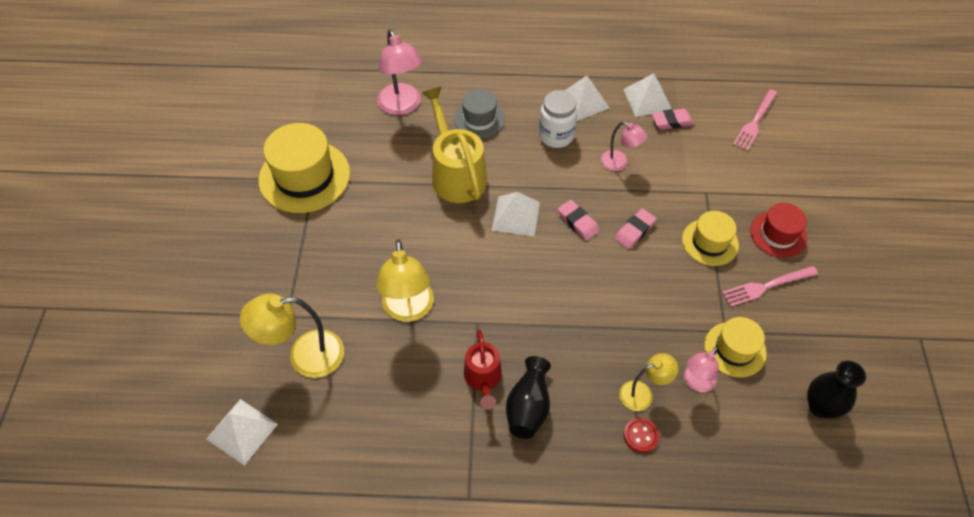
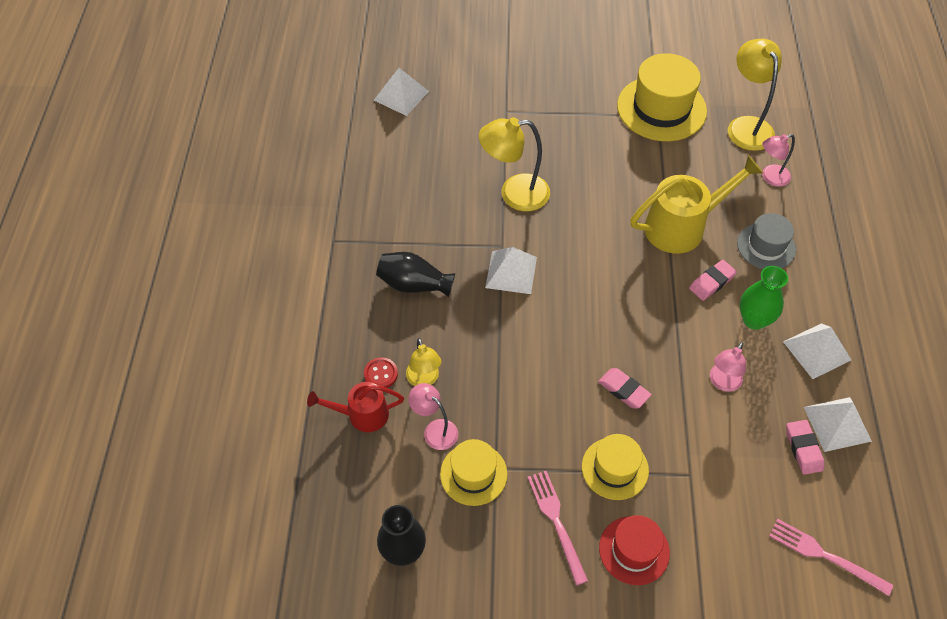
camera: 90 degrees right, 0 degrees up
(305, 356) = (466, 126): yellow lamp -> yellow lamp (746, 126)
(402, 106) = (770, 177): pink lamp -> pink lamp, size x0.60
(483, 379) = (443, 250): red watering can -> red watering can (362, 415)
(516, 216) = (632, 278): white pyramid -> white pyramid (511, 272)
(556, 136) = (754, 320): white jar -> green vase
(578, 222) = (630, 335): pink eraser -> pink eraser (712, 282)

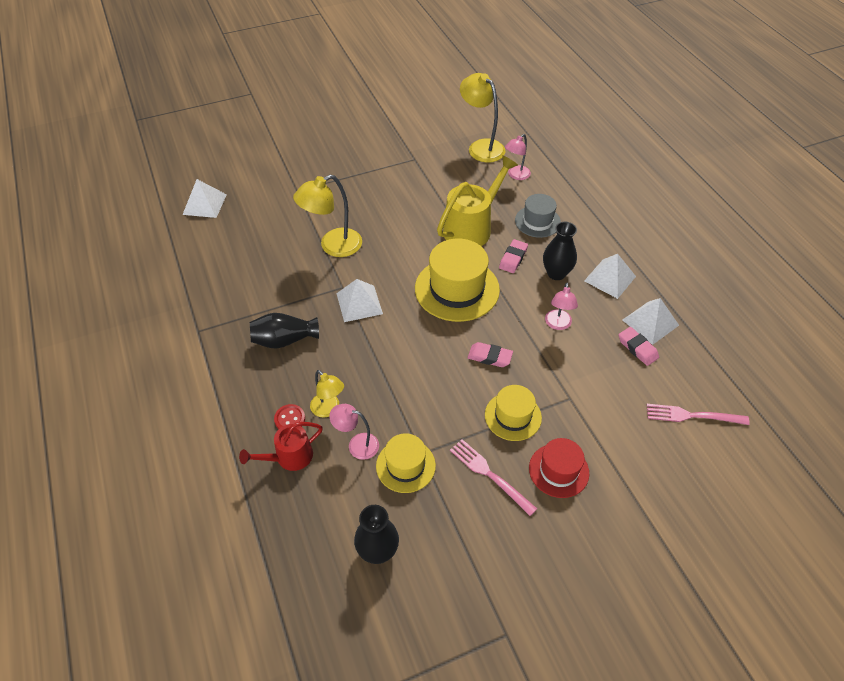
camera: 25 degrees left, 5 degrees down
(661, 108) = (414, 153): yellow hat -> yellow hat (457, 289)
(754, 320) = (556, 273): green vase -> black vase

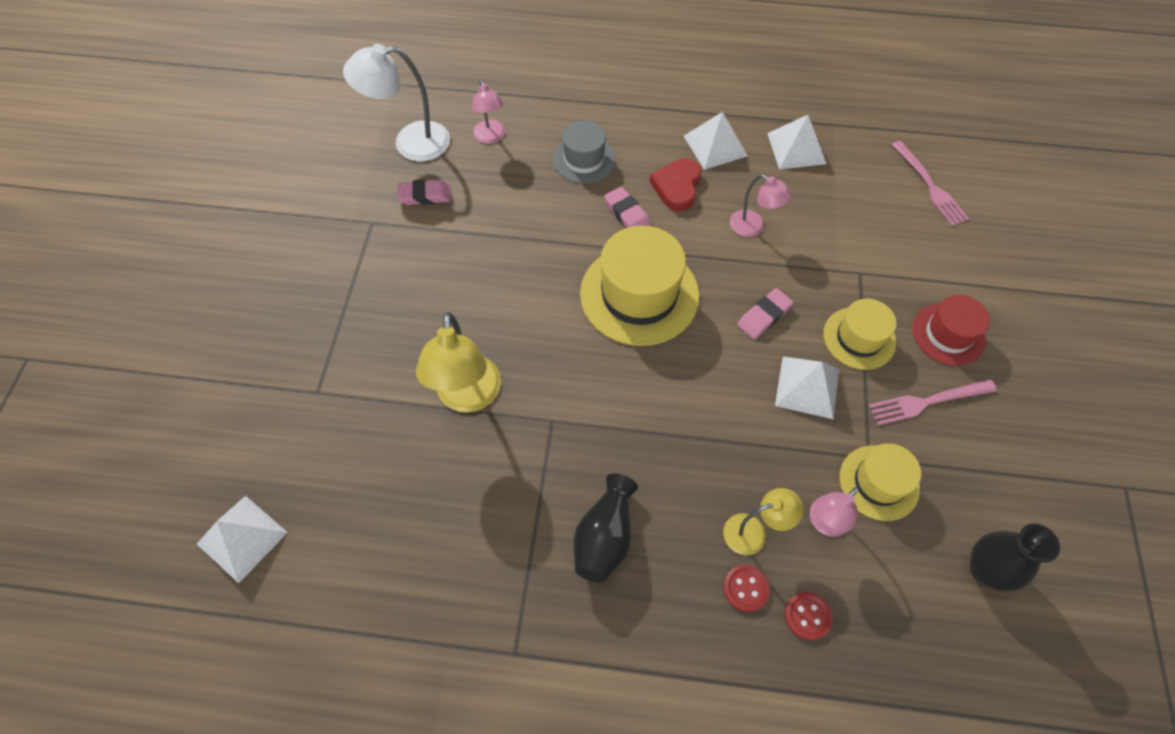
camera: 60 degrees left, 10 degrees up
(289, 457) = (807, 616): red watering can -> red button
(359, 303) = (595, 413): white pyramid -> white pyramid (807, 387)
(472, 227) = (547, 226): yellow watering can -> none
(481, 147) = (410, 143): yellow lamp -> white lamp
(556, 273) = (677, 187): black vase -> red heart
(637, 348) = (824, 178): pink eraser -> pink eraser (425, 195)
(691, 416) = (930, 186): pink fork -> pink fork turned 60 degrees counterclockwise

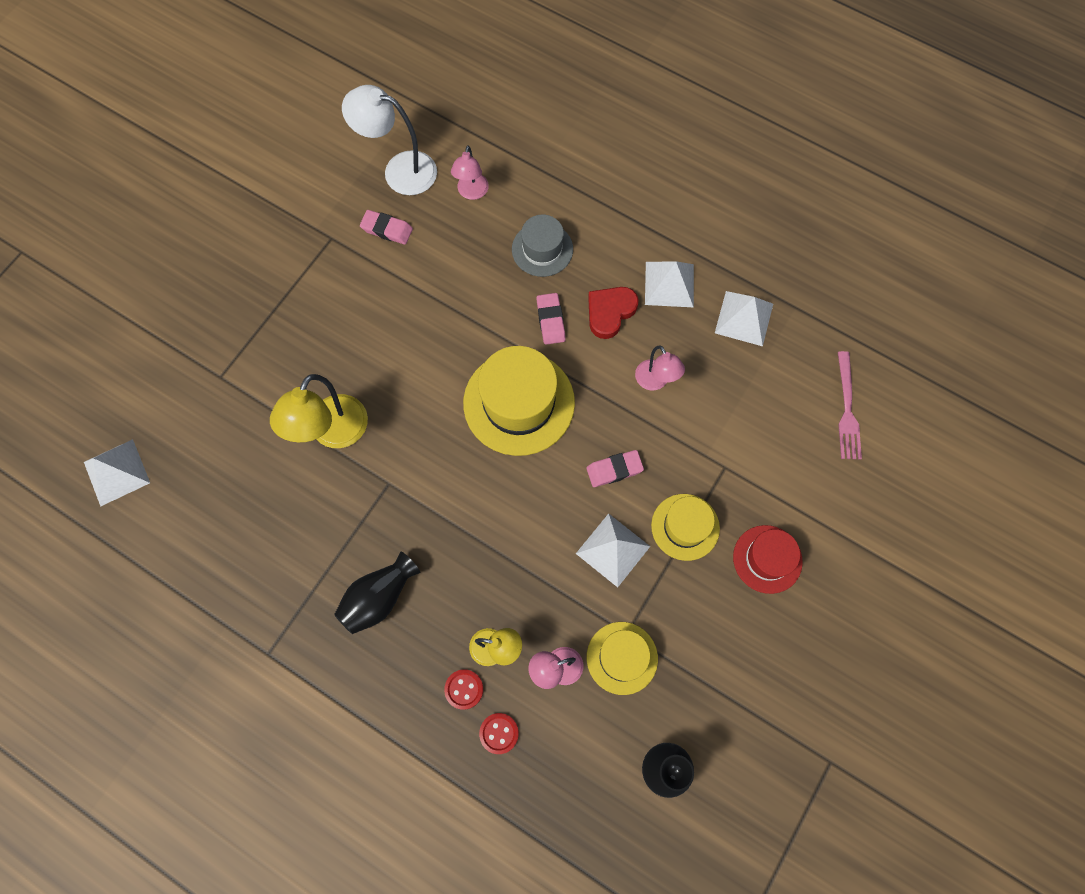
camera: 25 degrees right, 10 degrees up
(926, 402) = (707, 610): pink fork -> none

